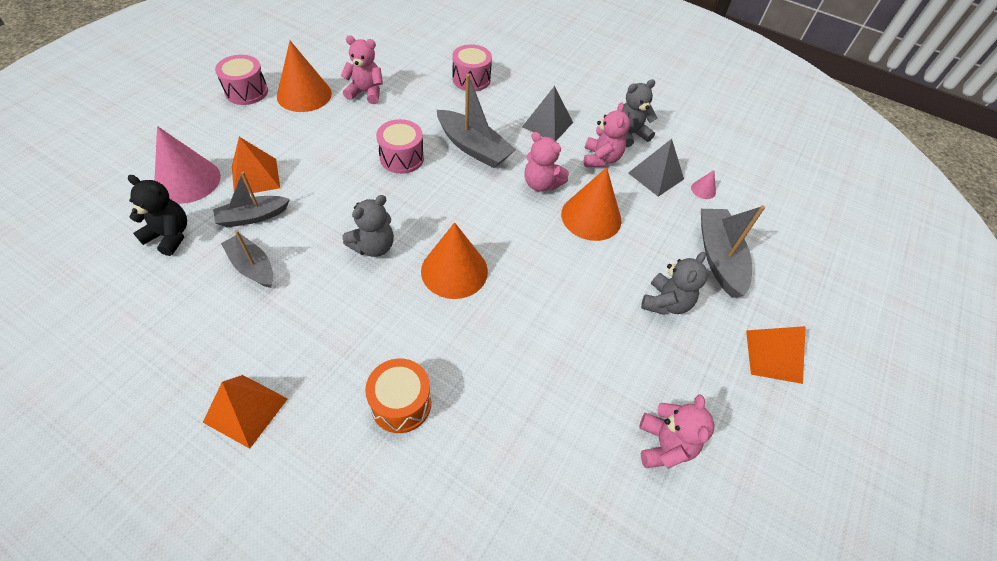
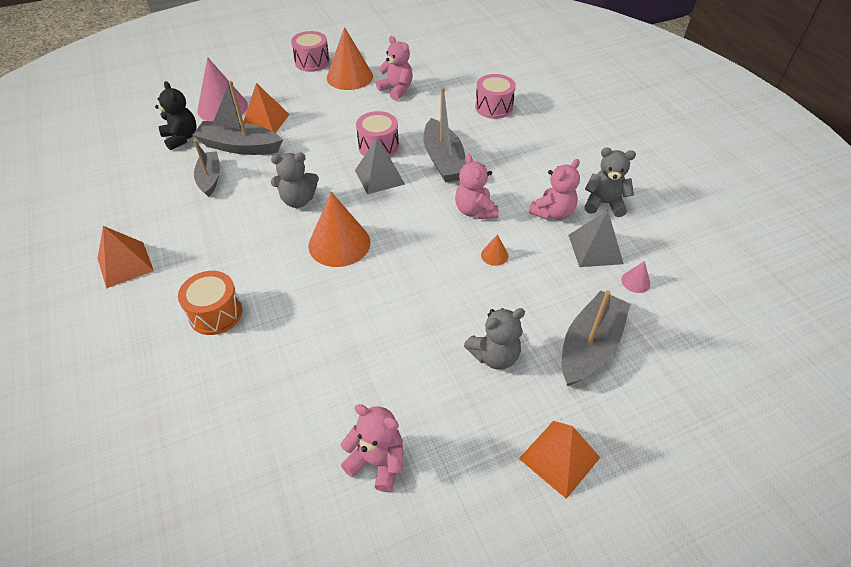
camera: 40 degrees right, 5 degrees down
(253, 217) = (239, 146): grey boat -> grey boat, size x1.52
(547, 124) = (528, 166): grey pyramid -> grey pyramid (379, 177)
(591, 217) = (494, 255): orange cone -> orange cone, size x0.43
(664, 445) = (377, 461): pink teddy bear -> pink teddy bear turned 105 degrees counterclockwise

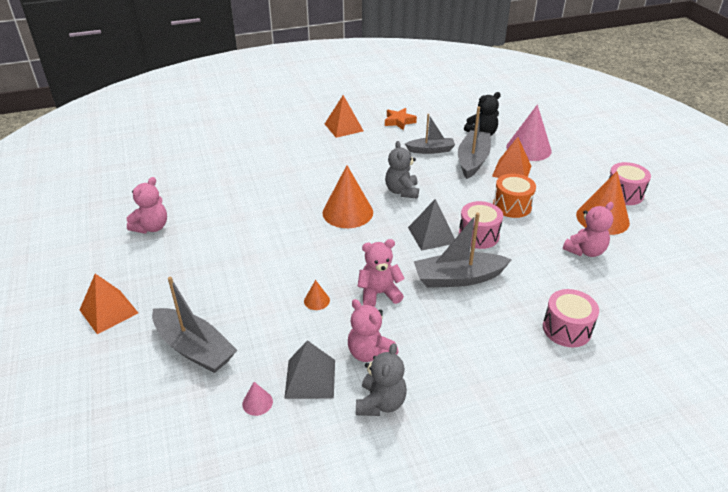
camera: 95 degrees right, 10 degrees down
(127, 208) = (399, 121): none -> orange star
(216, 313) = (291, 163): orange drum -> orange drum (512, 206)
(494, 356) = (208, 288): grey teddy bear -> none

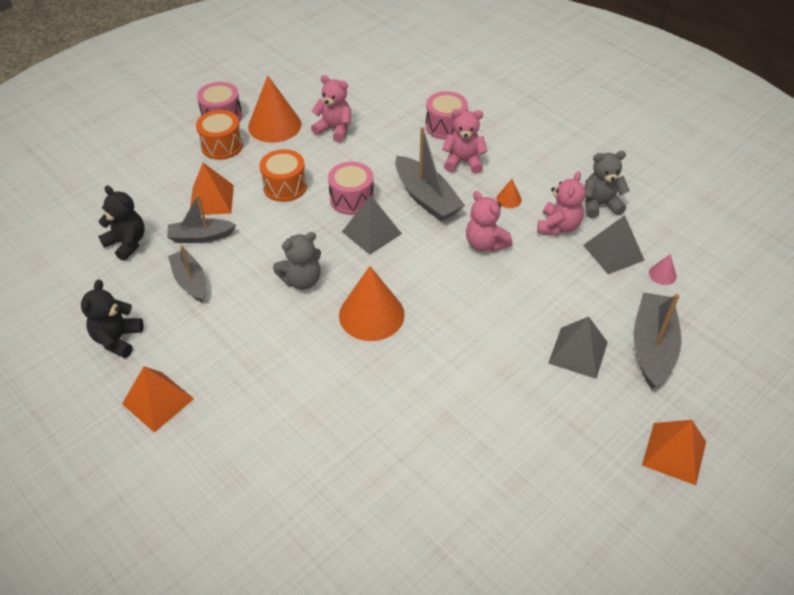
camera: 115 degrees left, 10 degrees up
(152, 227) = (524, 509): pink teddy bear -> pink teddy bear (463, 162)
(229, 301) = (578, 352): none -> grey pyramid
(316, 300) = (526, 284): orange cone -> orange cone (508, 199)
(399, 121) = (117, 339): orange star -> black teddy bear
(473, 160) = (201, 236): grey boat -> grey boat, size x0.66
(528, 149) = (152, 195): pink cone -> none
(580, 187) = (222, 146): none -> orange drum

